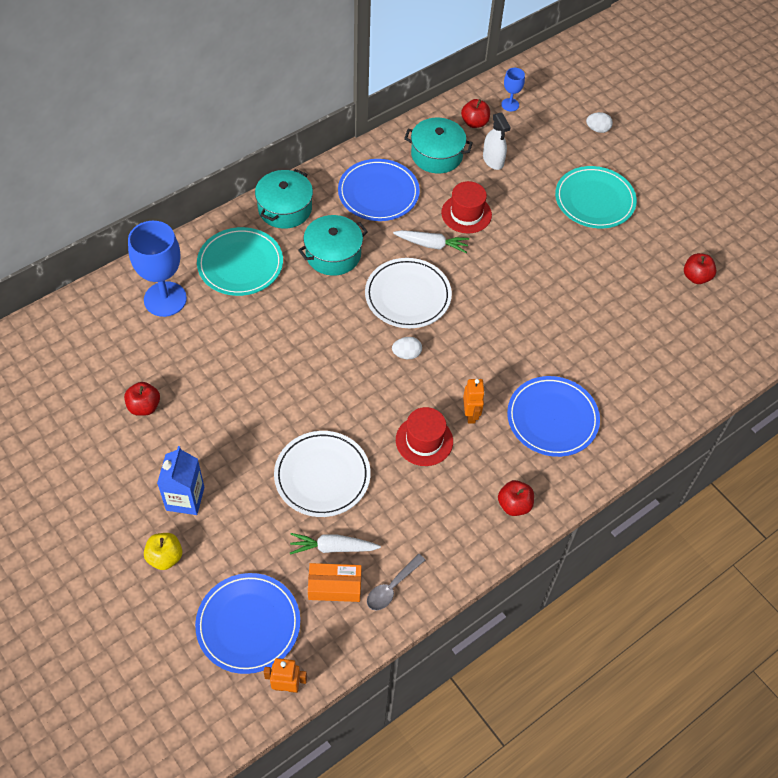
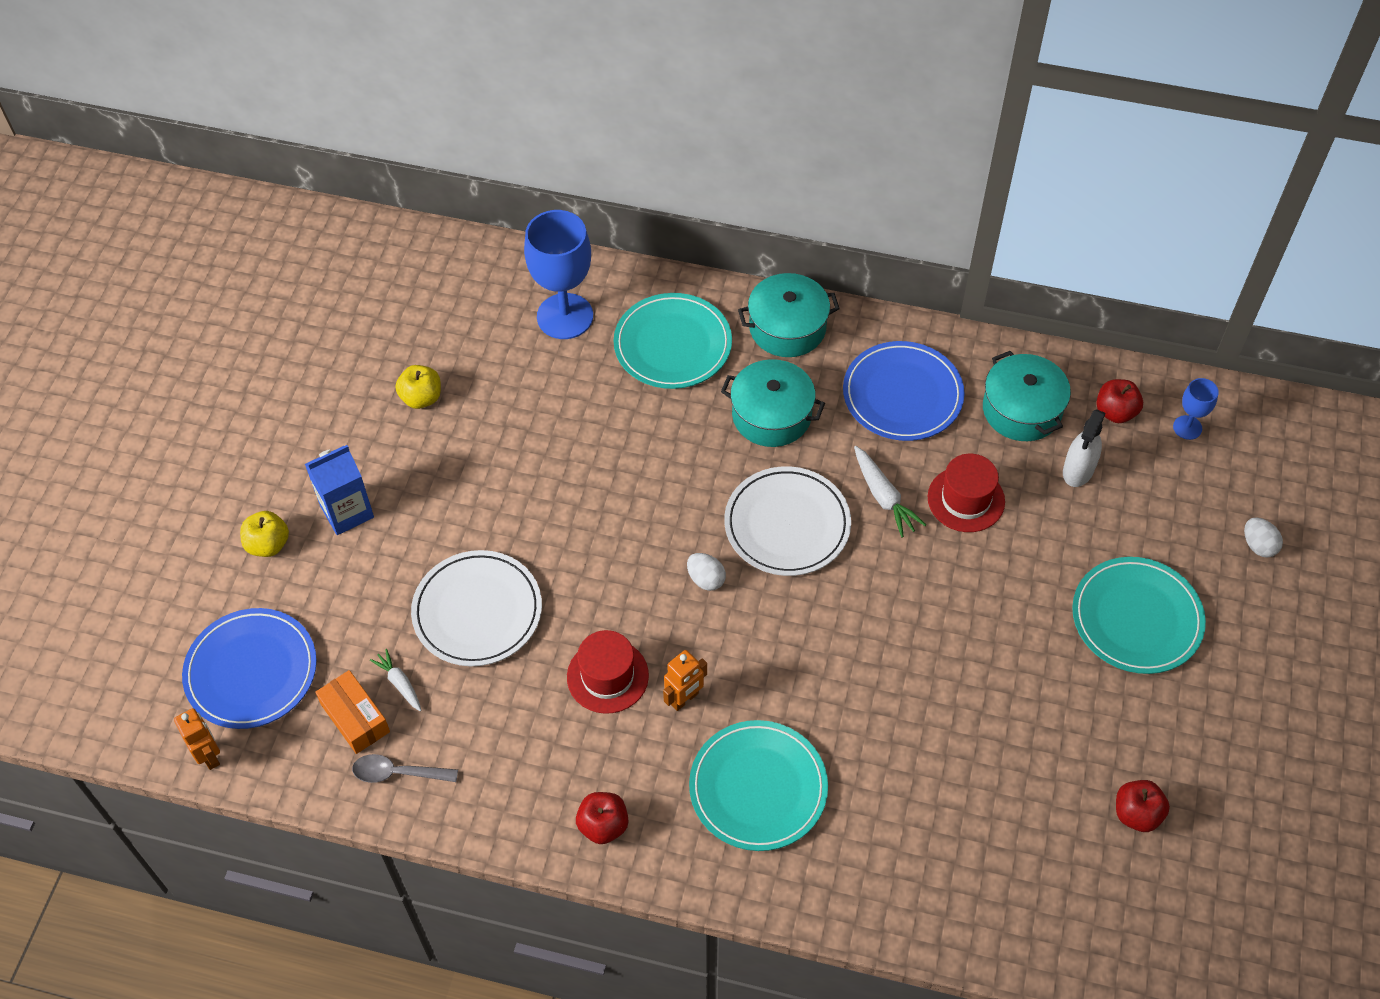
camera: 55 degrees right, 0 degrees up
(144, 406) = (421, 398): red apple -> yellow apple
(333, 547) = (400, 683): white carrot -> white carrot, size x0.65
(552, 418) = (758, 788): blue plate -> turquoise plate

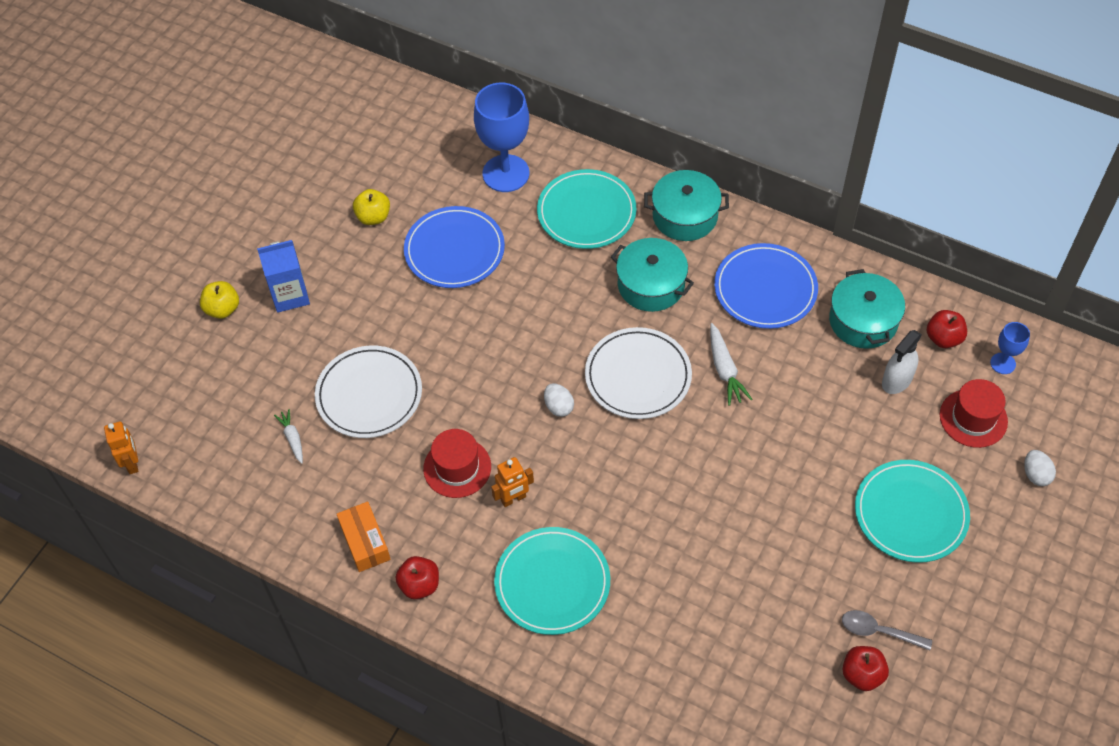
camera: 15 degrees right, 0 degrees up
(251, 671) = (182, 405): blue plate -> blue plate (454, 250)
(355, 718) = (251, 458): orange box -> orange box (365, 542)
(398, 773) = (271, 508): grey spoon -> grey spoon (879, 631)
(966, 499) = (793, 385): red hat -> red hat (973, 418)

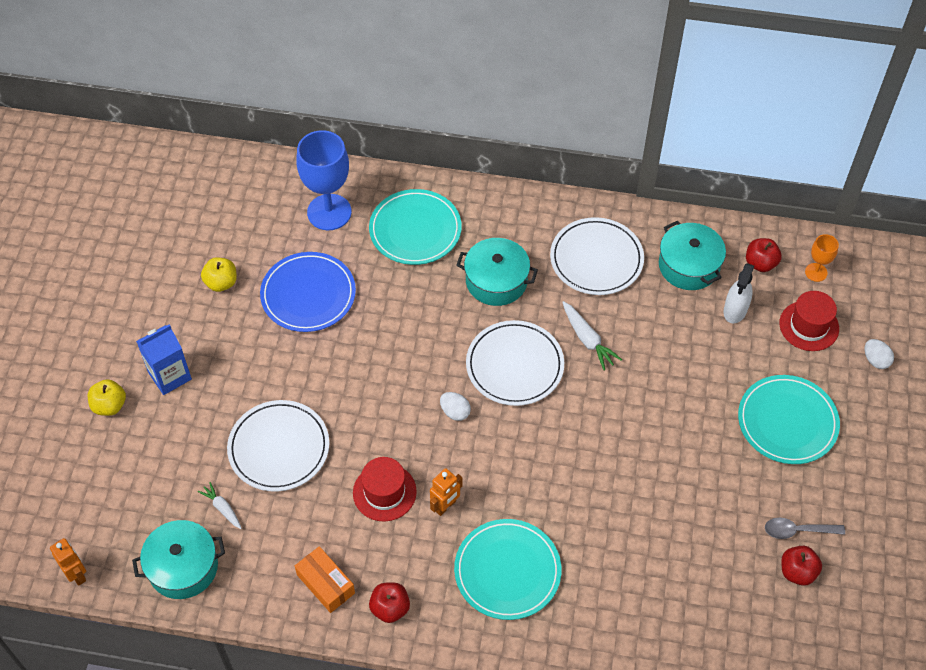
camera: 20 degrees left, 0 degrees up
(685, 216) = (503, 211): turquoise pot -> turquoise pot (183, 567)
(765, 289) = (596, 259): blue plate -> white plate
(1003, 363) = (816, 272): blue goblet -> orange goblet

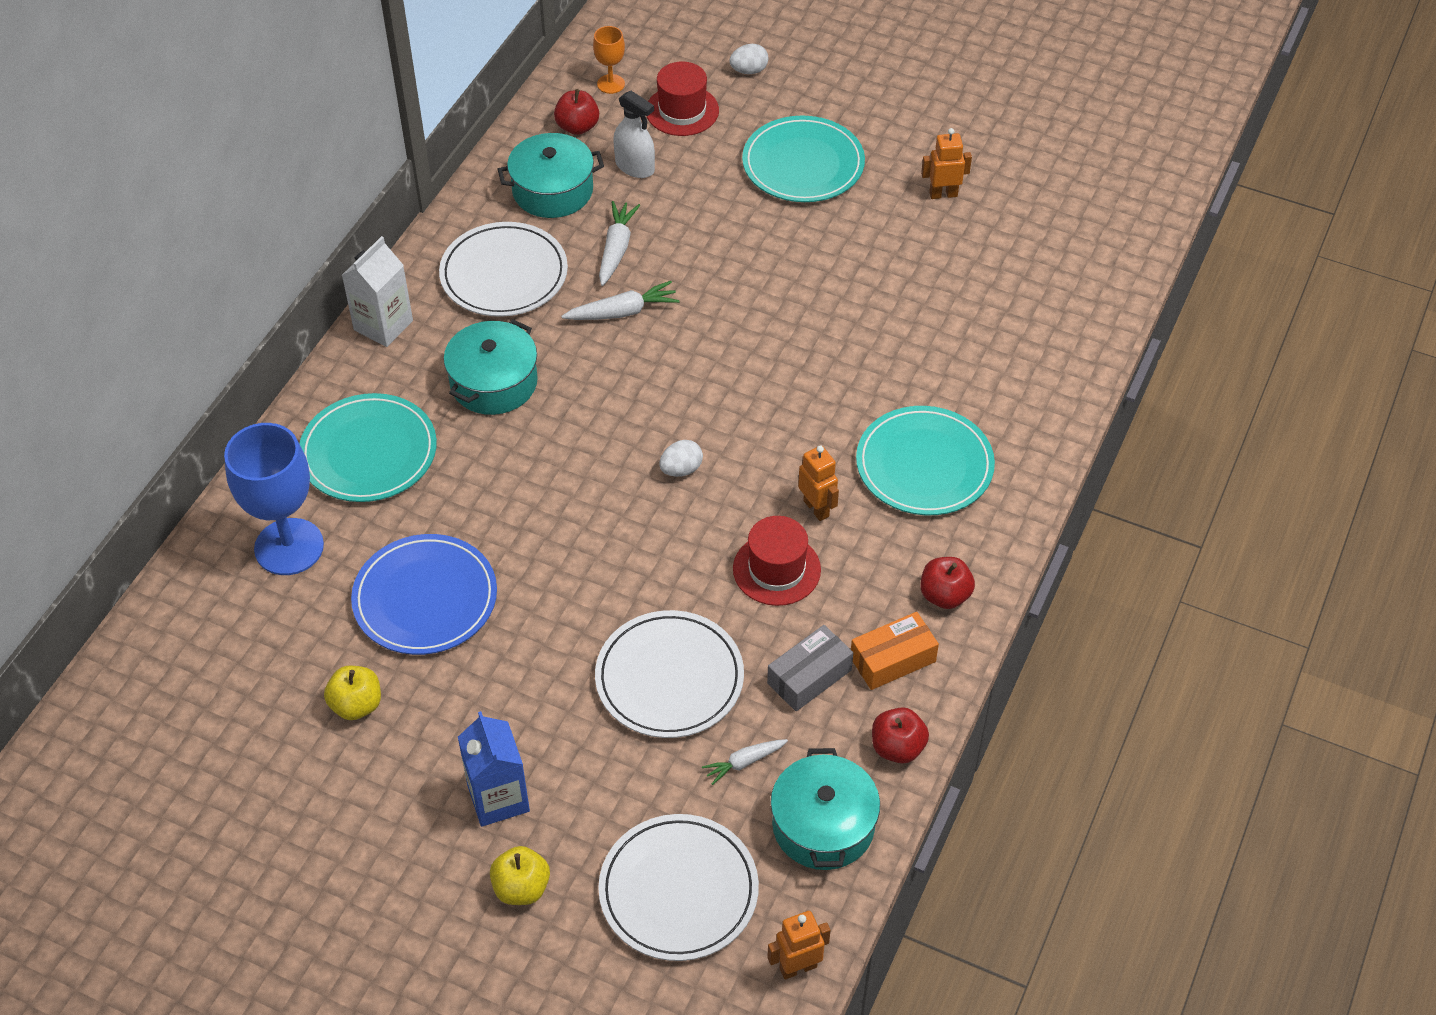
camera: 75 degrees left, 5 degrees down
(299, 533) = (809, 676): none -> grey box
(514, 365) = (633, 393): white plate -> white plate (678, 890)
(525, 205) = (383, 325): none -> white carton
(646, 320) = (616, 249): none -> white carrot
(797, 531) = (943, 194): grey spoon -> orange robot
(797, 572) = (993, 208): red apple -> red apple (897, 747)

